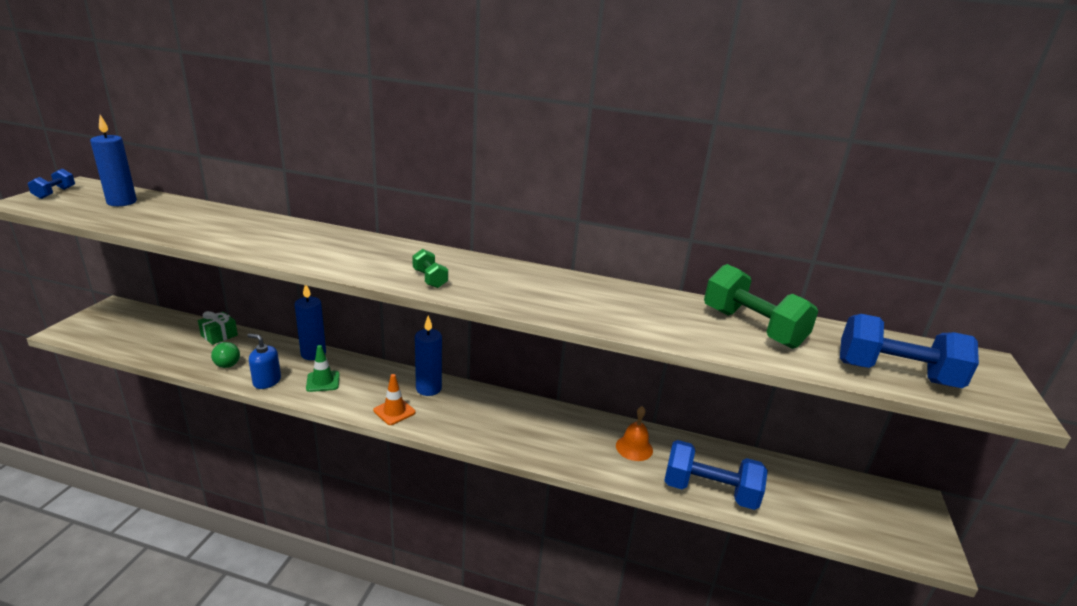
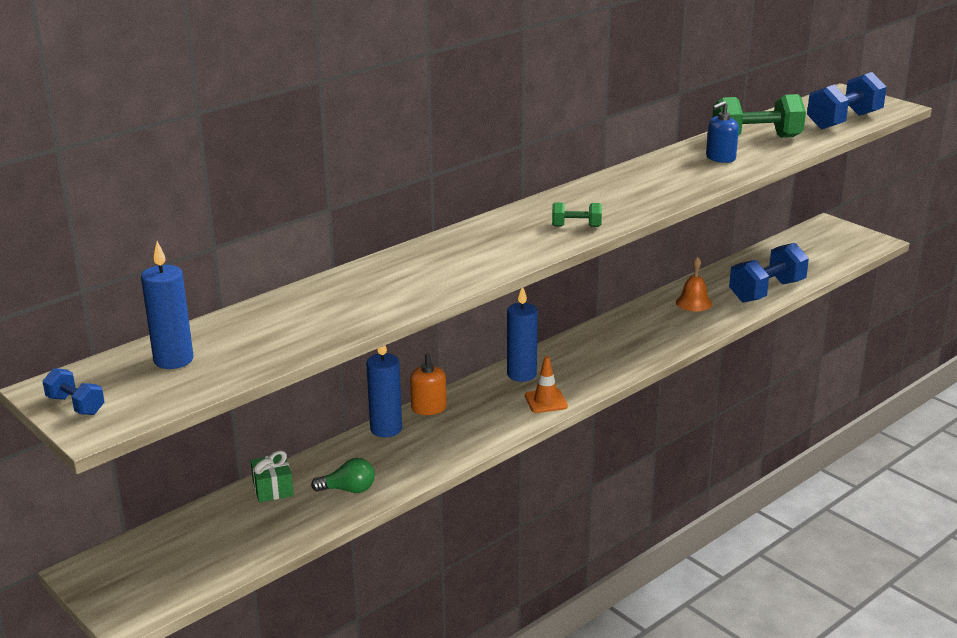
camera: 55 degrees left, 0 degrees up
(267, 381) = (419, 467): blue soap dispenser -> blue soap dispenser (720, 158)
(323, 381) = (452, 432): green traffic cone -> none
(351, 363) = (428, 408): none -> orange soap dispenser

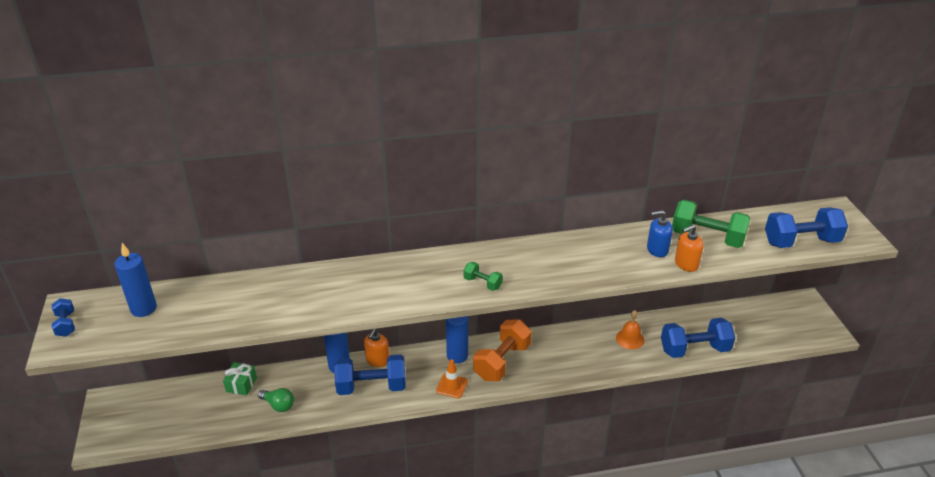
camera: 30 degrees right, 10 degrees up
(450, 433) = (371, 387): none -> blue dumbbell
(579, 363) = (502, 362): none -> orange dumbbell
(762, 161) = (686, 264): none -> orange soap dispenser

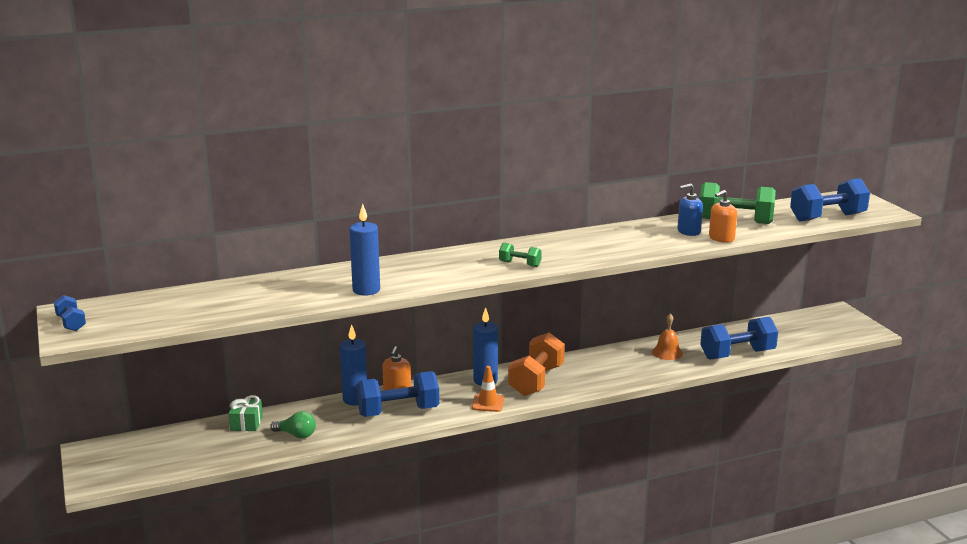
camera: 10 degrees left, 15 degrees down
(143, 309) = (156, 306): blue candle -> blue candle (366, 290)

